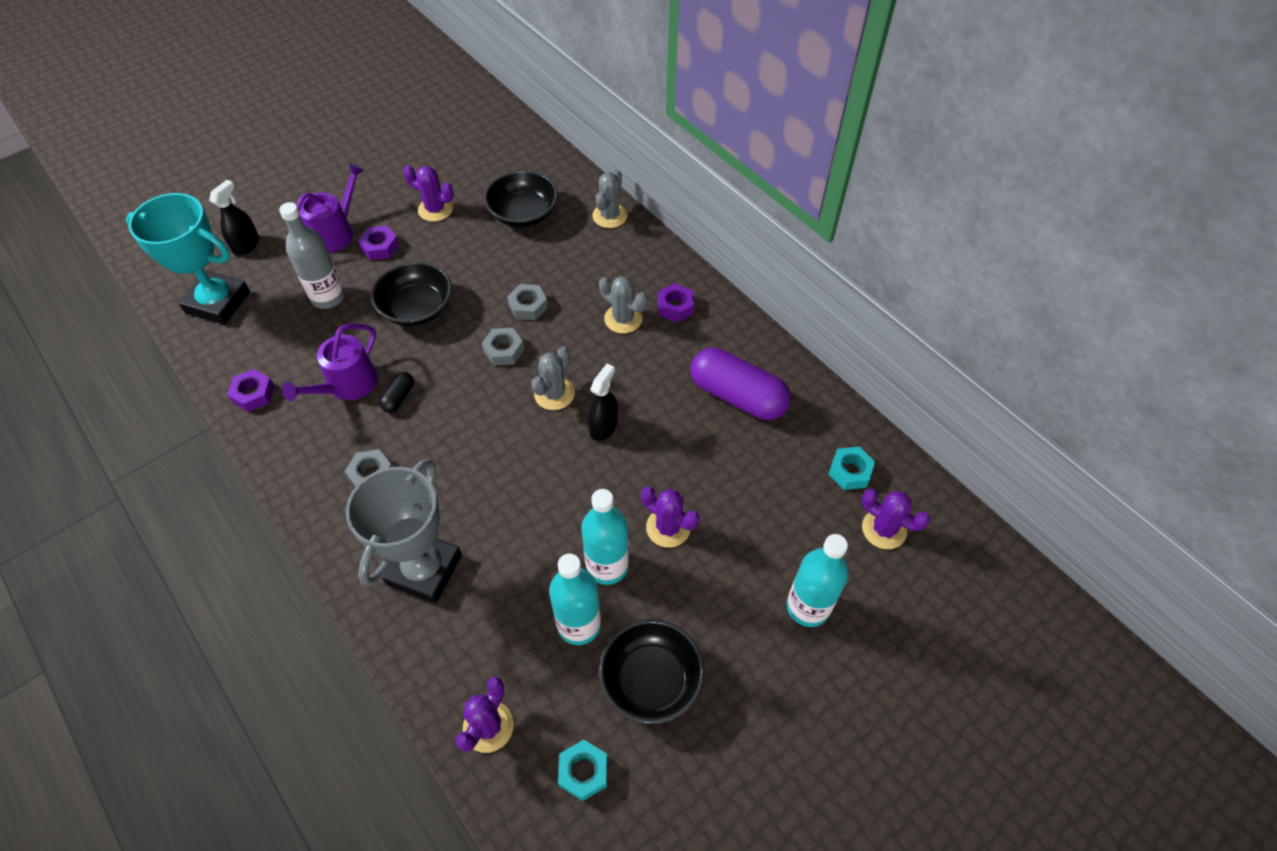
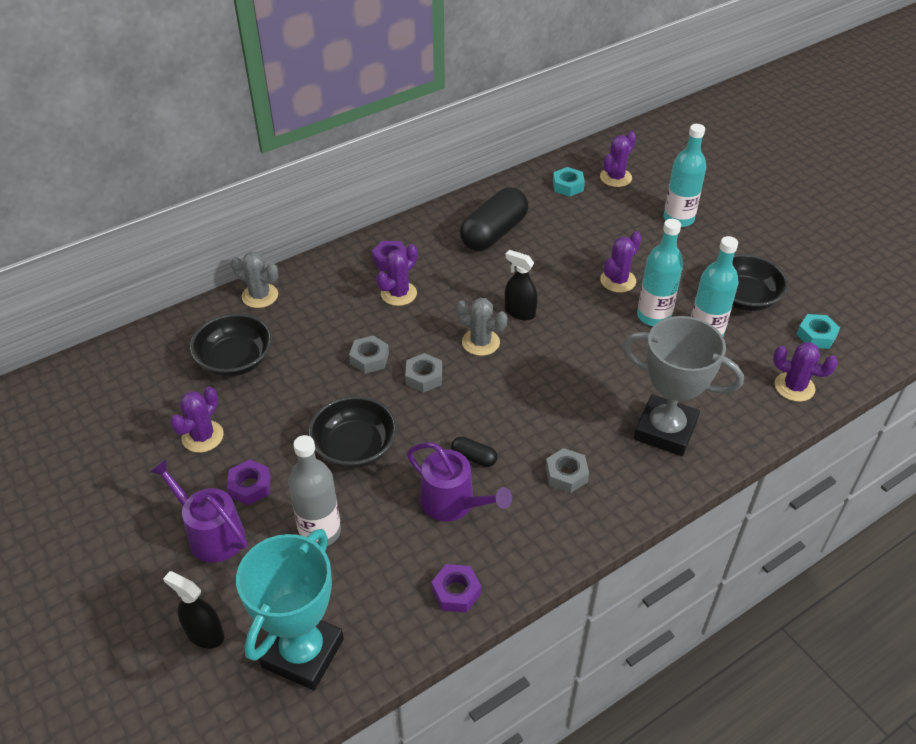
camera: 85 degrees left, 10 degrees down
(623, 319) = (398, 294): grey cactus -> purple cactus
(737, 396) = (494, 233): purple capsule -> black capsule

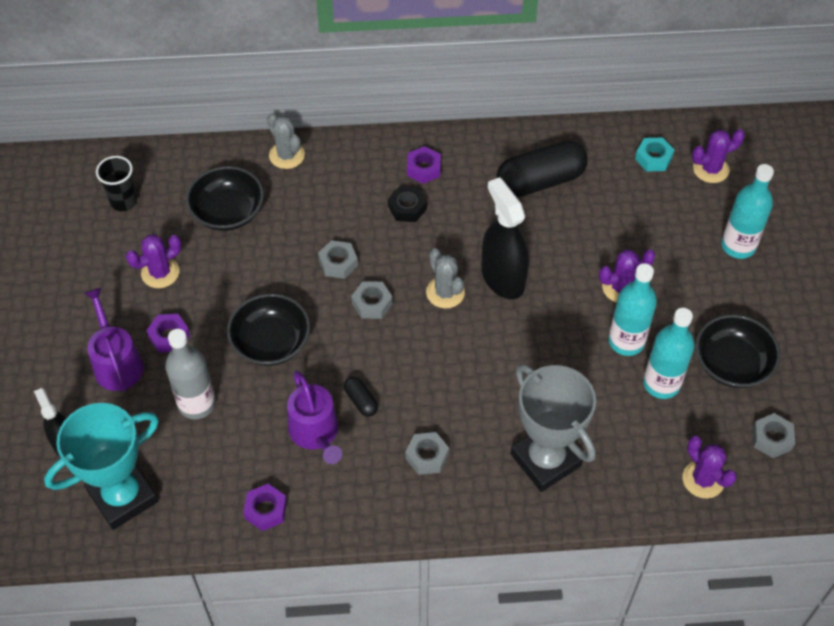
camera: 30 degrees right, 10 degrees up
(123, 393) = (124, 201): none -> black cup
(398, 294) = (407, 208): purple cactus -> black nut
(519, 312) = (502, 278): black spray bottle -> black spray bottle, size x1.67
(816, 335) = (772, 438): turquoise nut -> grey nut

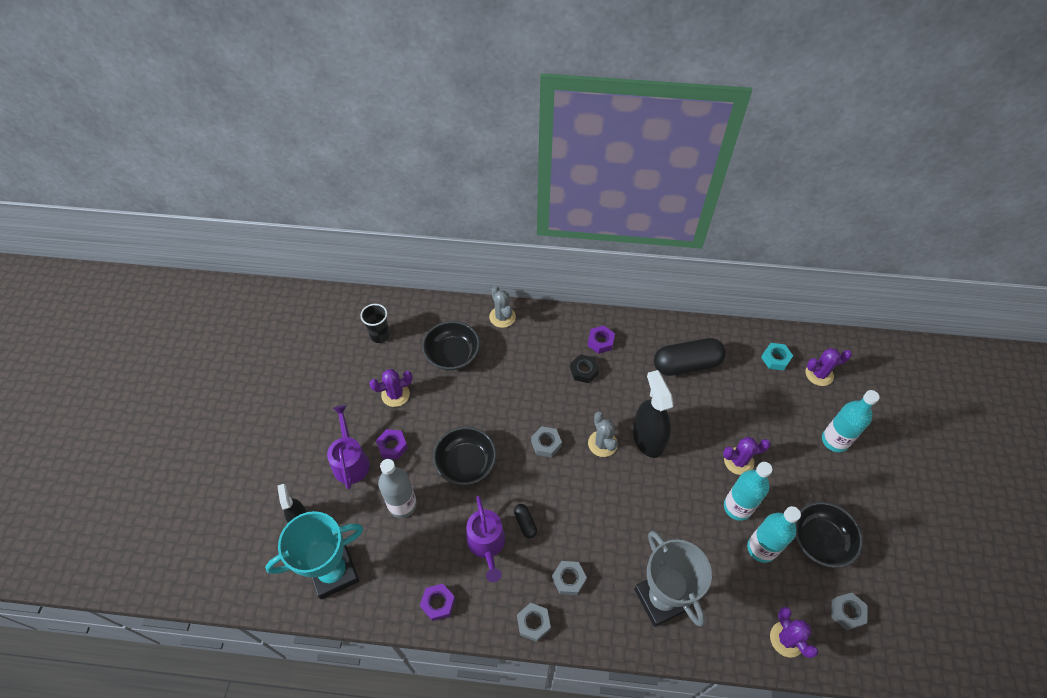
camera: 10 degrees right, 0 degrees up
(338, 263) = (526, 407): grey nut -> grey nut (533, 623)

